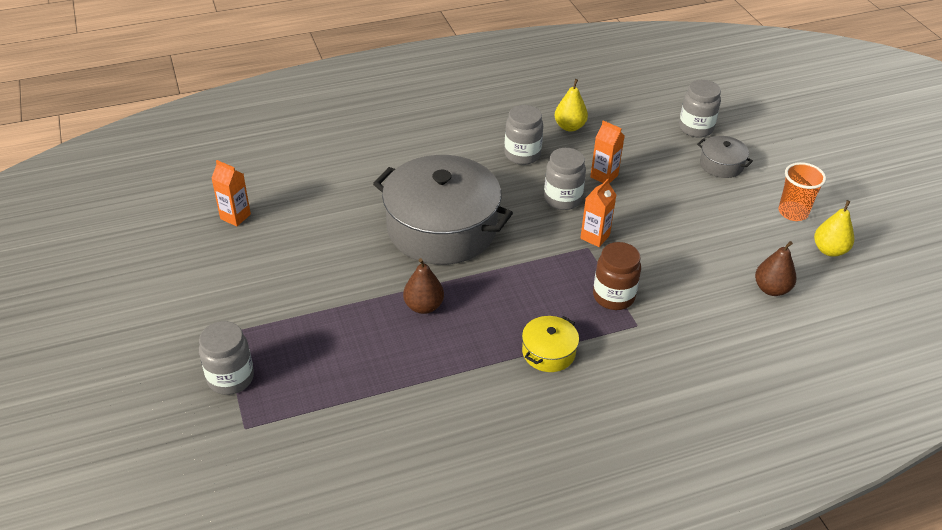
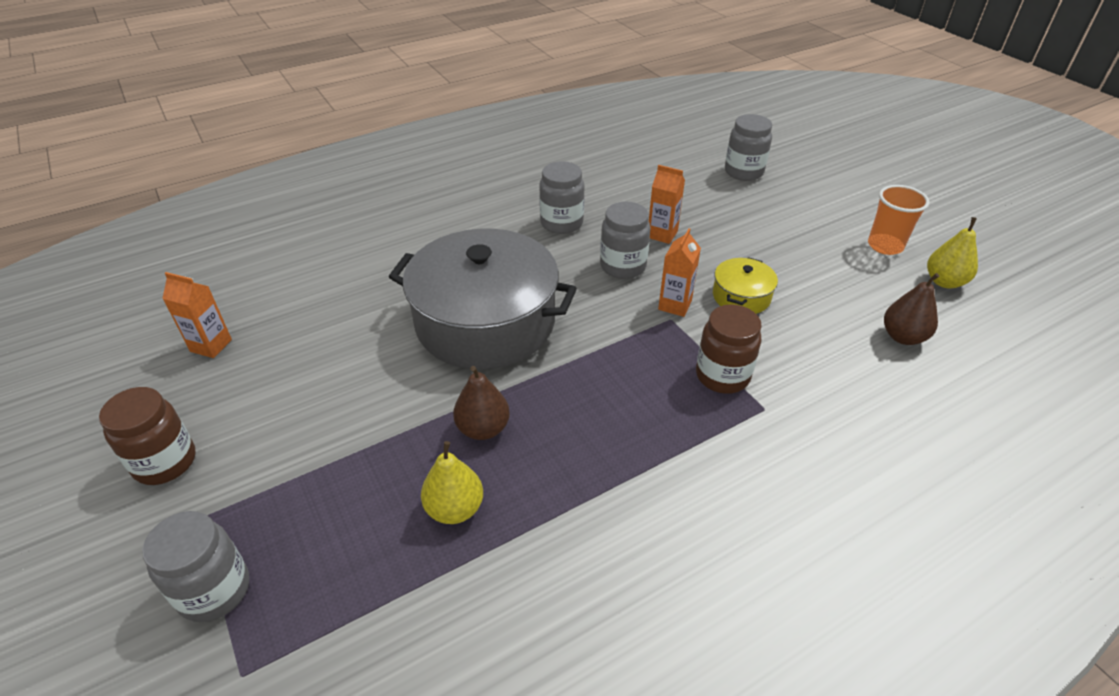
camera: 10 degrees left, 0 degrees up
(201, 294) = (165, 462): none -> brown jar
(548, 352) = (665, 466): yellow pot -> yellow pot (741, 296)
(569, 127) = (606, 187): yellow pear -> yellow pear (455, 509)
(721, 165) = (786, 205): grey pot -> none

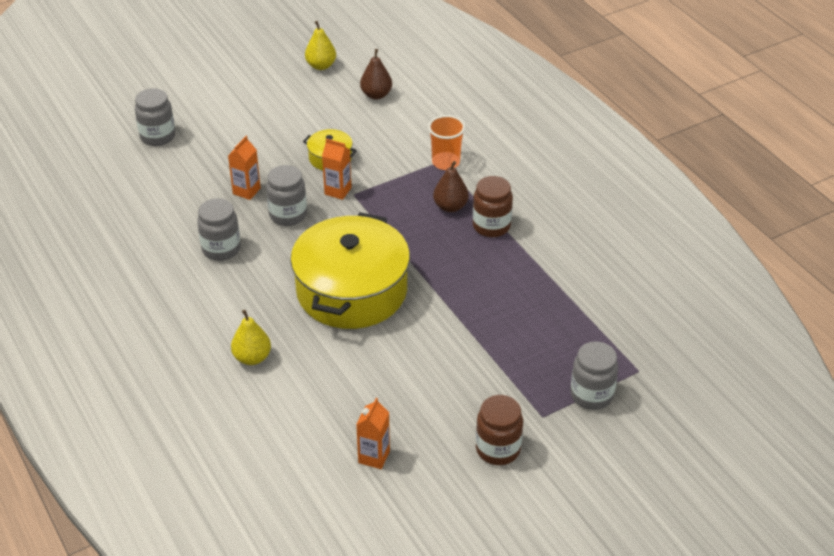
camera: 90 degrees left, 0 degrees up
(455, 509) = (525, 295): yellow pear -> yellow pear (252, 357)
(483, 428) = (460, 286): brown pear -> brown pear (450, 207)
(485, 322) = (351, 291): grey pot -> yellow pot
(722, 376) = (411, 175): brown jar -> brown jar (491, 226)
(885, 246) = (276, 82): orange cup -> orange cup (446, 162)

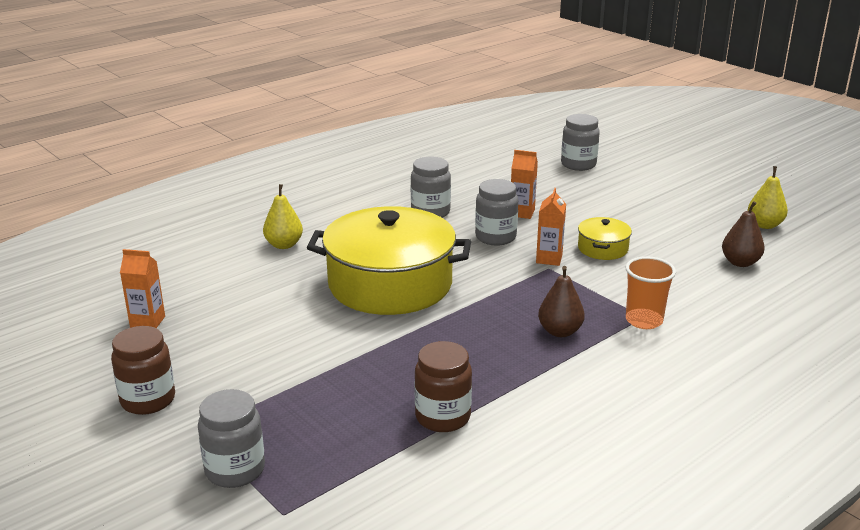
camera: 80 degrees right, 15 degrees down
(491, 226) = (537, 364): brown jar -> brown jar (442, 417)

